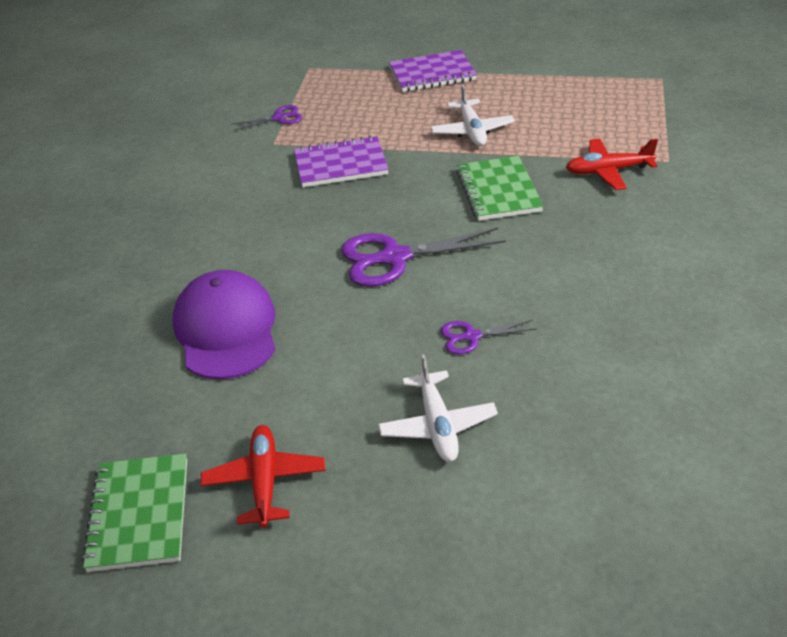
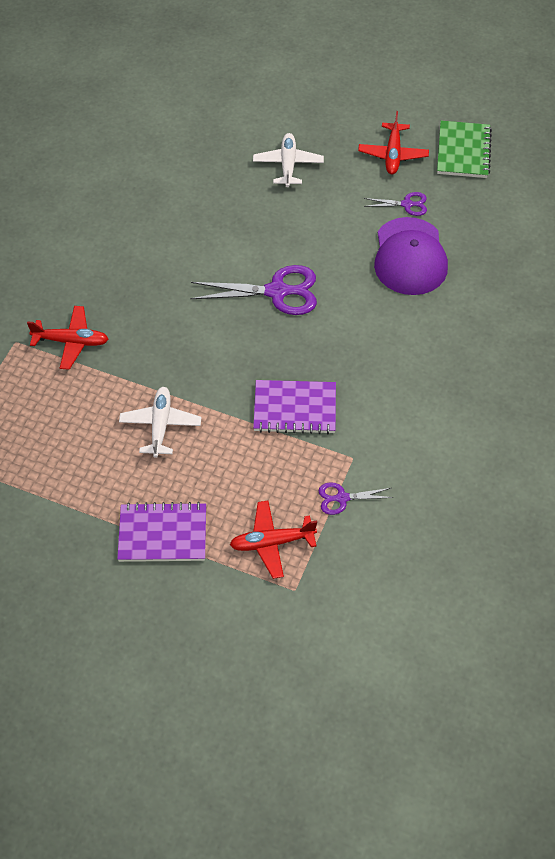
camera: 170 degrees left, 15 degrees up
(336, 85) = (272, 542): none -> red plane
(472, 336) = (246, 216): purple scissors -> purple scissors (407, 204)
(498, 191) = (171, 341): green notebook -> none

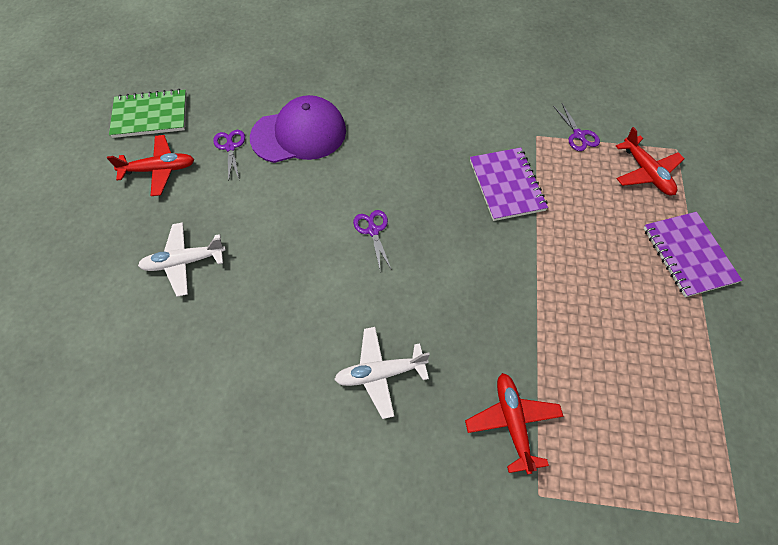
camera: 105 degrees left, 5 degrees up
(160, 425) = (577, 291): white plane -> white plane (380, 373)
(277, 292) = (373, 230): purple scissors -> purple scissors, size x0.53

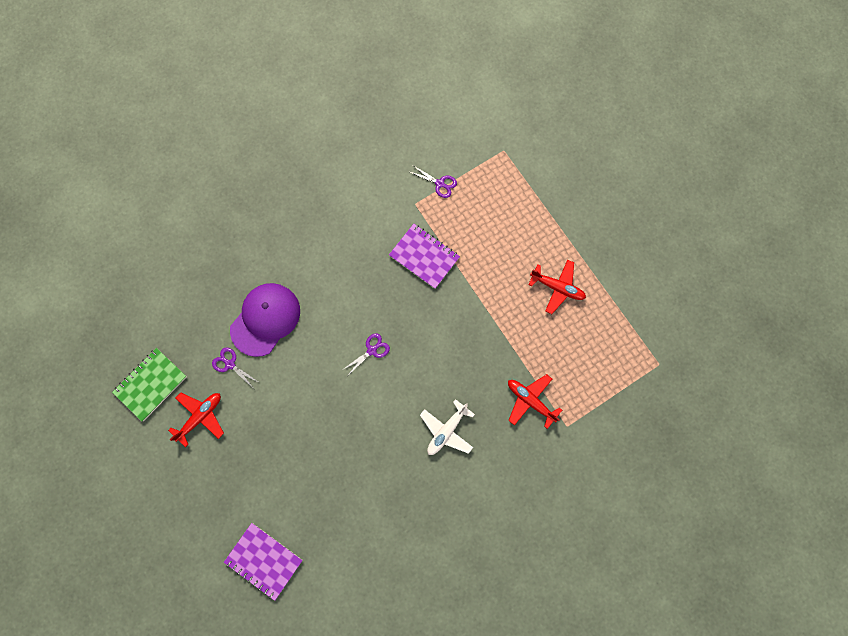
camera: 40 degrees left, 15 degrees up
(184, 262) = (280, 460): white plane -> none
(373, 230) = (372, 350): purple scissors -> purple scissors turned 105 degrees clockwise
(646, 172) = (497, 183): red plane -> red plane (557, 287)
(688, 255) = (554, 227): purple notebook -> purple notebook (264, 560)

